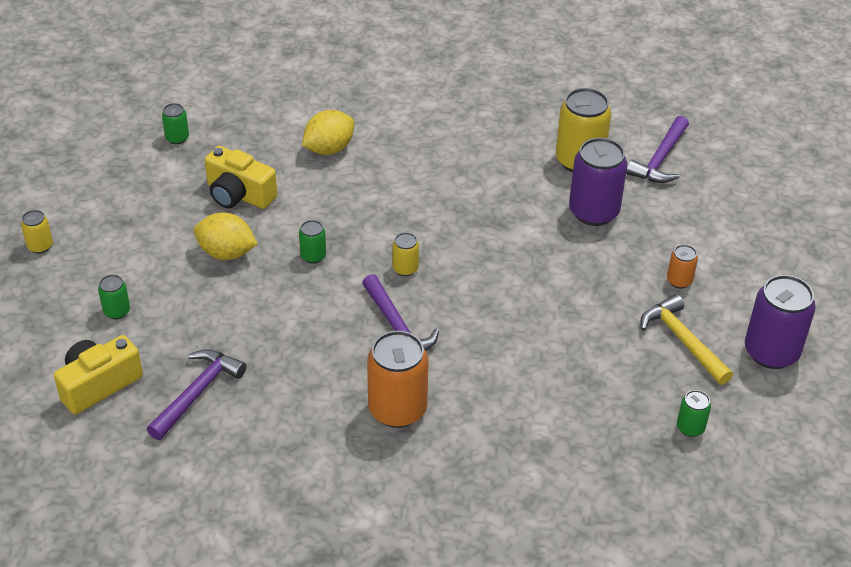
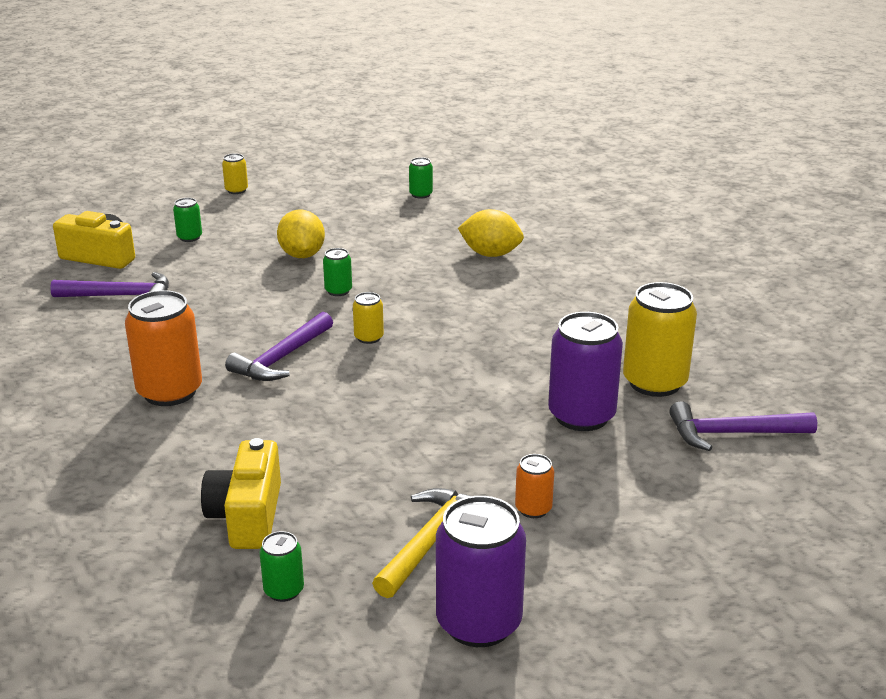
camera: 60 degrees right, 15 degrees down
(239, 195) = (381, 237): yellow camera -> yellow camera (247, 516)

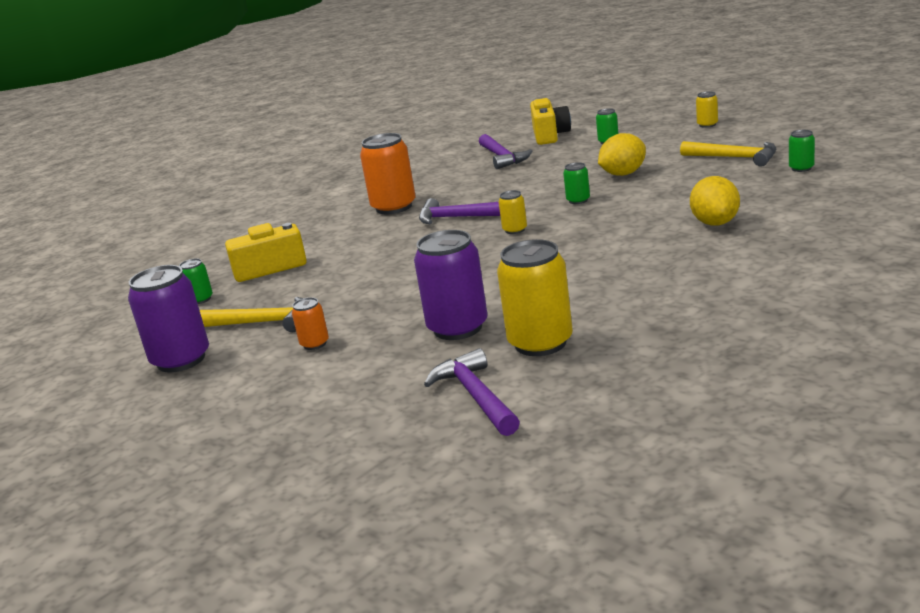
camera: 75 degrees right, 5 degrees down
(349, 206) = (735, 158): none -> yellow hammer

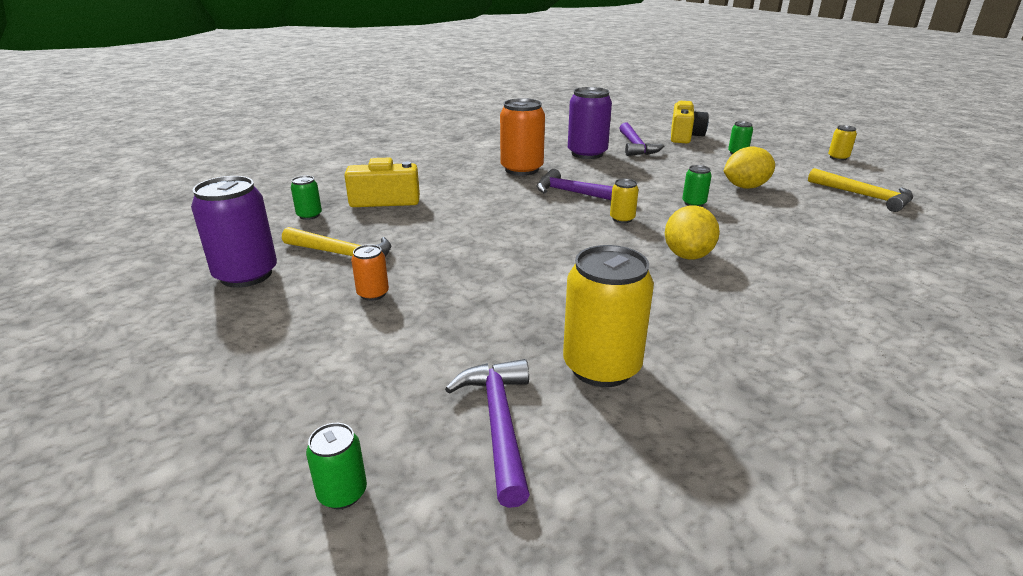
camera: 10 degrees right, 5 degrees up
(458, 328) = (520, 318): purple can -> purple can (587, 154)
(715, 223) = (836, 264): yellow lemon -> yellow lemon (687, 255)
(801, 168) = (939, 224): green can -> green can (342, 493)

